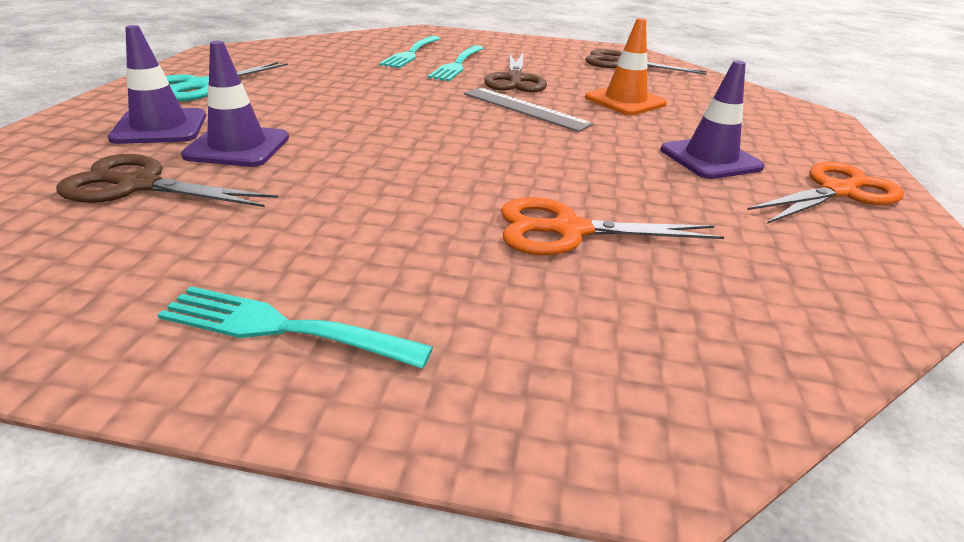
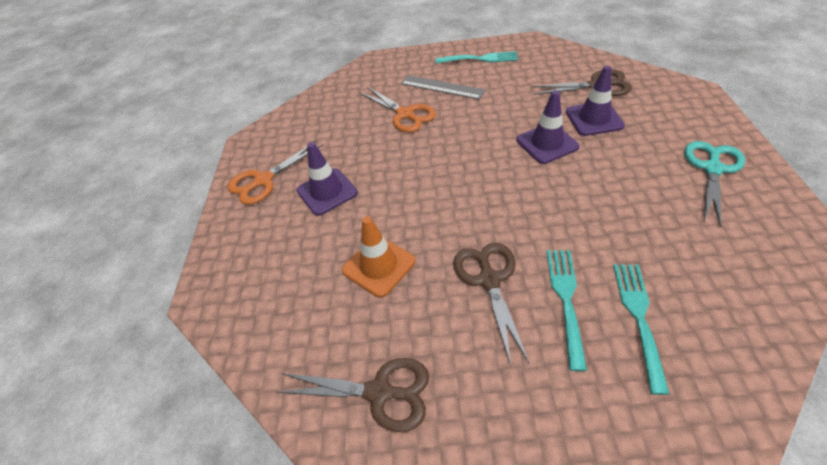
camera: 175 degrees right, 15 degrees up
(160, 127) = (656, 120): purple traffic cone -> purple traffic cone (547, 143)
(525, 109) = (459, 219): grey ruler -> grey ruler (442, 87)
(569, 230) = (405, 114): orange scissors -> orange scissors turned 60 degrees clockwise

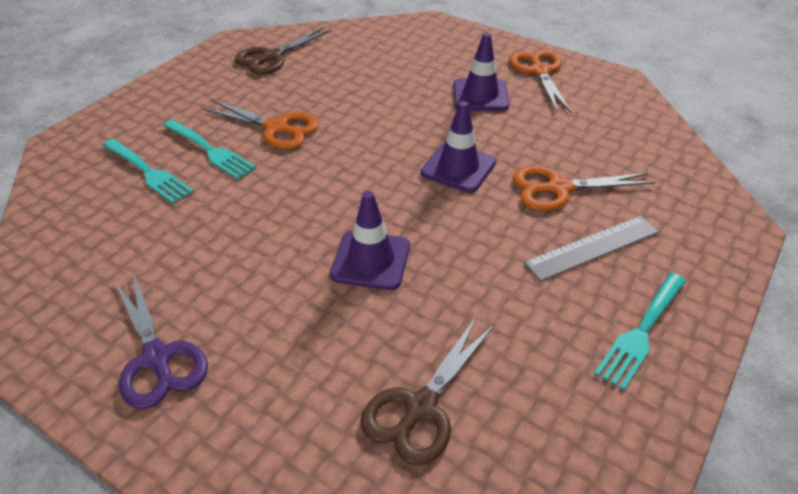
camera: 120 degrees right, 5 degrees down
(379, 266) = (361, 89): orange traffic cone -> none
(489, 280) = (276, 128): brown scissors -> orange scissors
(594, 119) = (358, 336): purple traffic cone -> purple traffic cone (458, 168)
(712, 169) = (157, 358): turquoise scissors -> purple scissors

